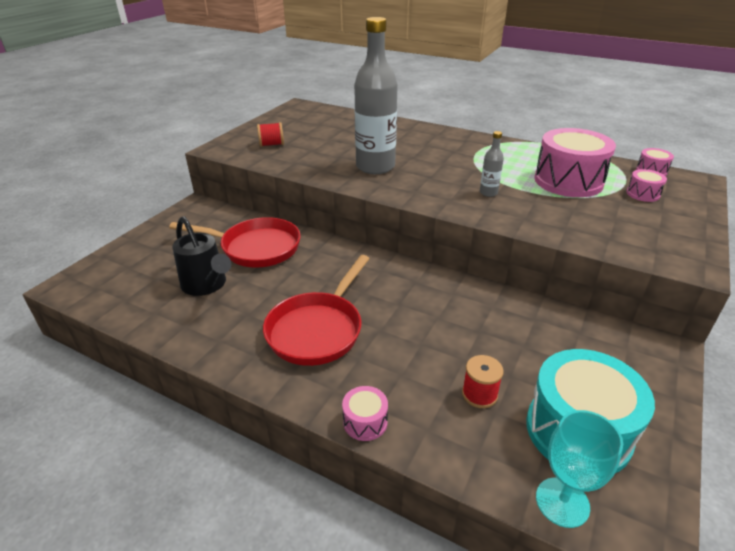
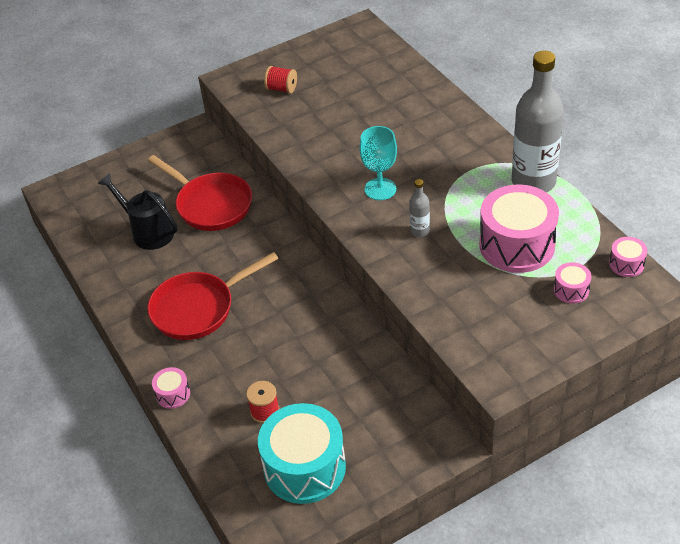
camera: 35 degrees right, 10 degrees up
(207, 285) = (148, 231): black watering can -> black watering can turned 135 degrees clockwise
(375, 167) = (350, 156): grey bottle -> grey bottle (533, 182)
(562, 502) = (245, 501): turquoise goblet -> turquoise goblet (380, 189)

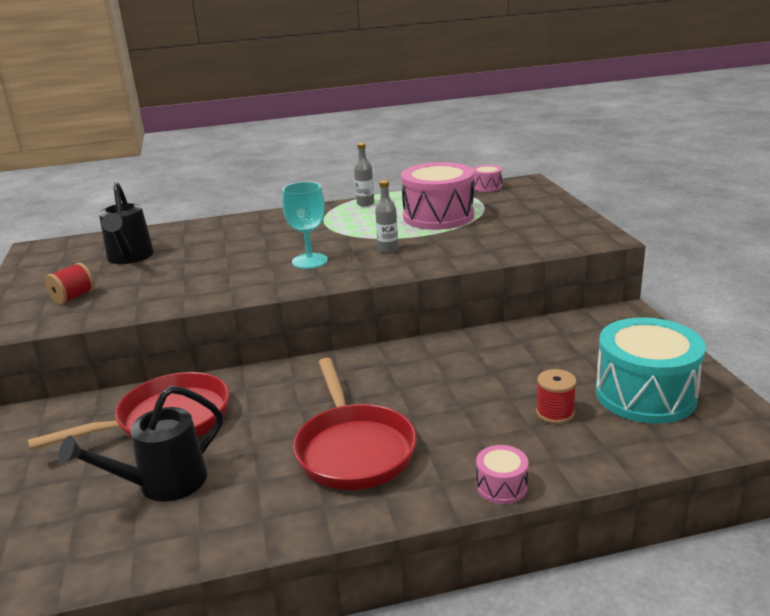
camera: 75 degrees left, 20 degrees down
(356, 84) = (129, 258): none -> black watering can
(533, 182) = (365, 203): grey bottle -> grey bottle, size x0.42
(571, 290) = (505, 205): pink drum -> none

